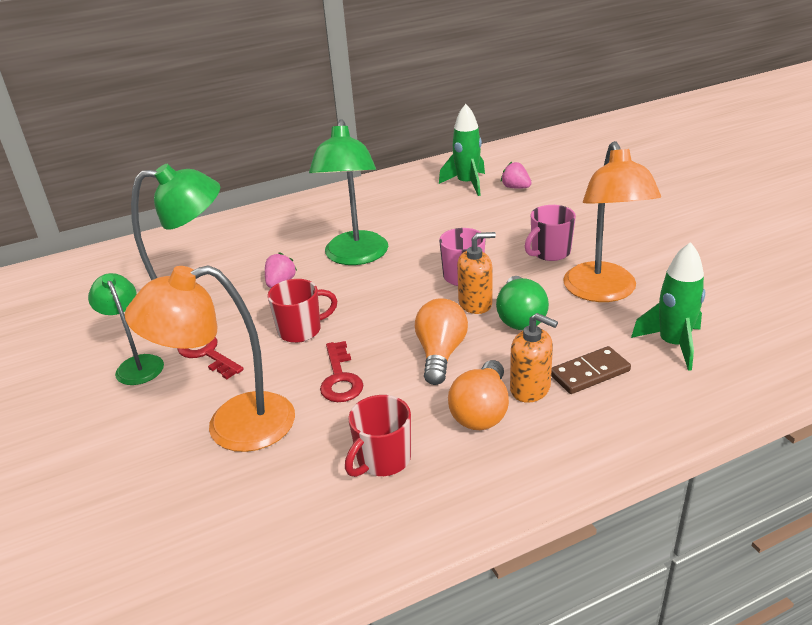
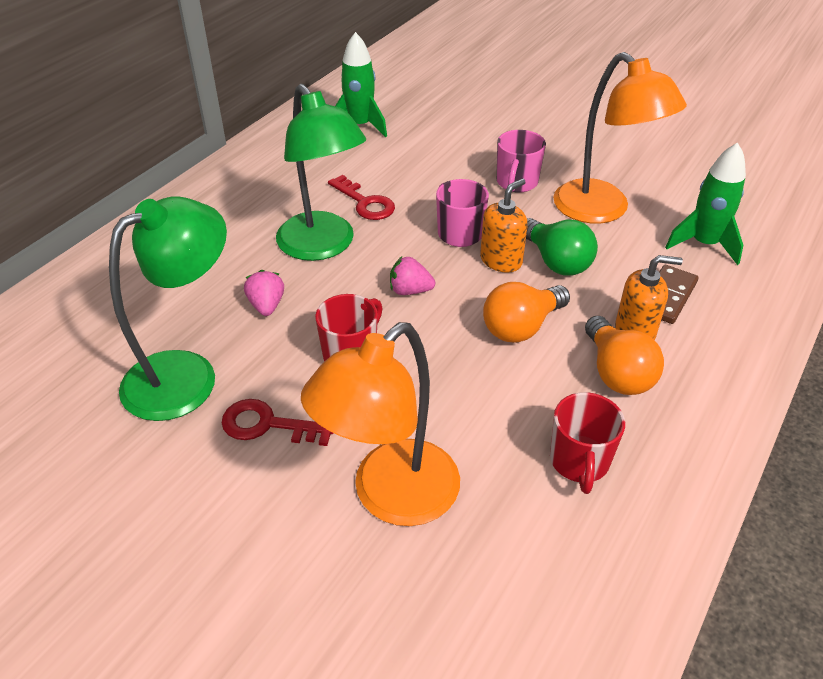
camera: 35 degrees left, 10 degrees up
(137, 364) = (191, 474): green lamp -> none
(340, 378) = (450, 393): red key -> red key (365, 202)
(440, 354) = (521, 327): orange light bulb -> orange light bulb turned 105 degrees counterclockwise
(515, 187) = (415, 118): pink strawberry -> pink strawberry (410, 291)

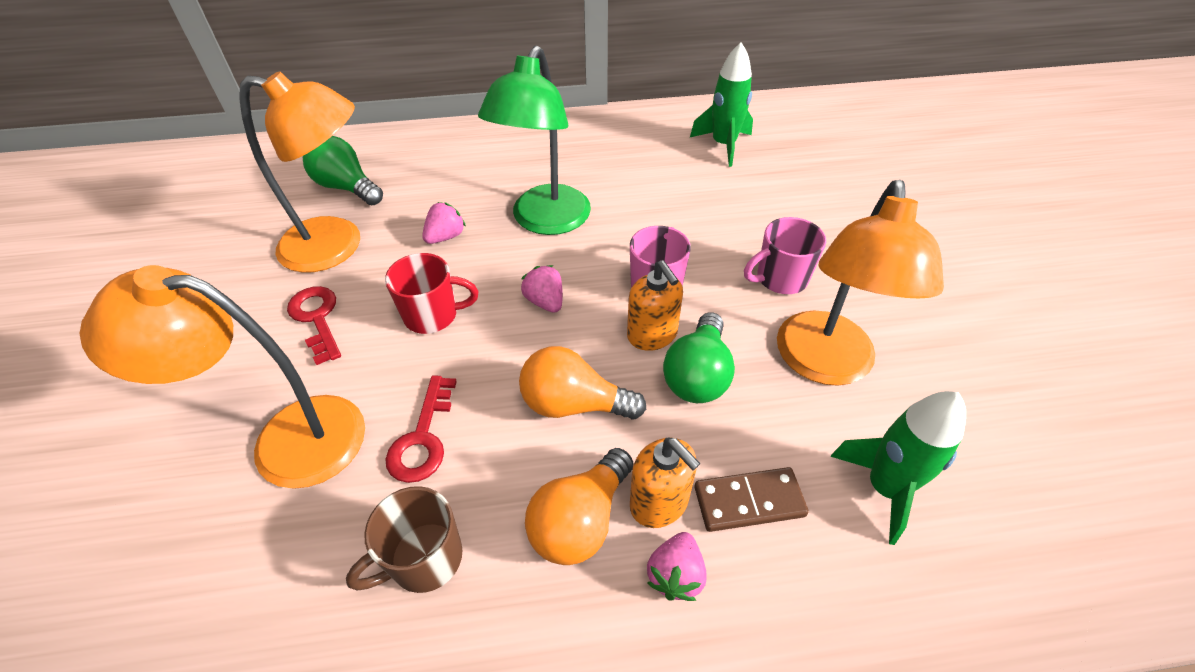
camera: 50 degrees right, 5 degrees up
(108, 334) = (347, 187): none -> green light bulb
(187, 374) = (337, 246): green lamp -> orange lamp
(365, 202) = (627, 209): red key -> red key (423, 438)
(501, 260) = (652, 335): orange soap dispenser -> orange soap dispenser turned 60 degrees clockwise
(579, 462) = (424, 559): red mug -> brown mug
(689, 353) = (675, 575): none -> pink strawberry

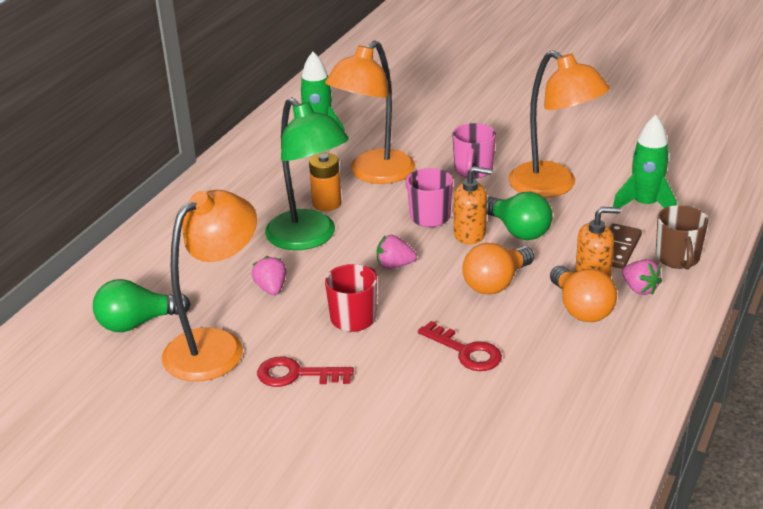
camera: 55 degrees left, 15 degrees down
(287, 440) = (410, 413): orange lamp -> orange lamp (374, 174)
(424, 559) = (558, 374): brown mug -> brown mug (677, 258)
(612, 205) = (327, 203): none -> orange battery

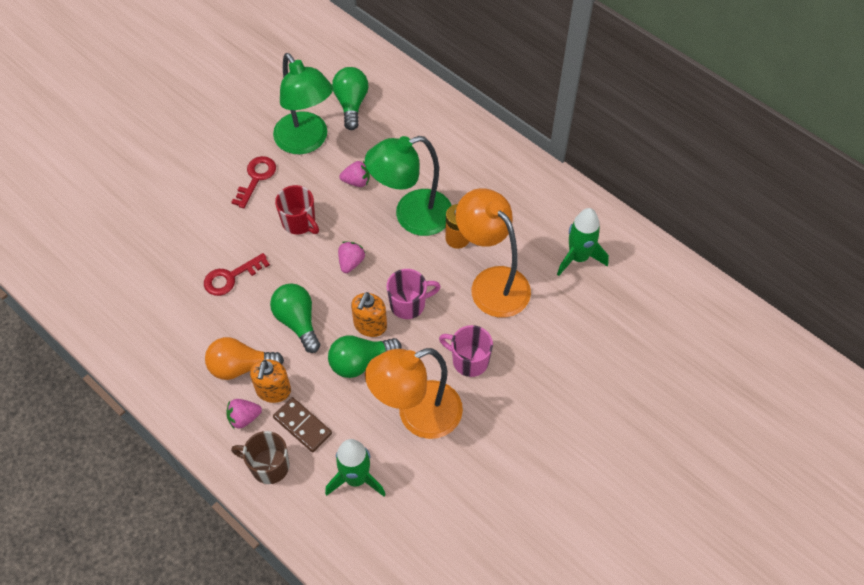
camera: 105 degrees right, 25 degrees up
(216, 346) = (306, 141): orange lamp -> green lamp
(496, 283) = (297, 321): orange light bulb -> green light bulb

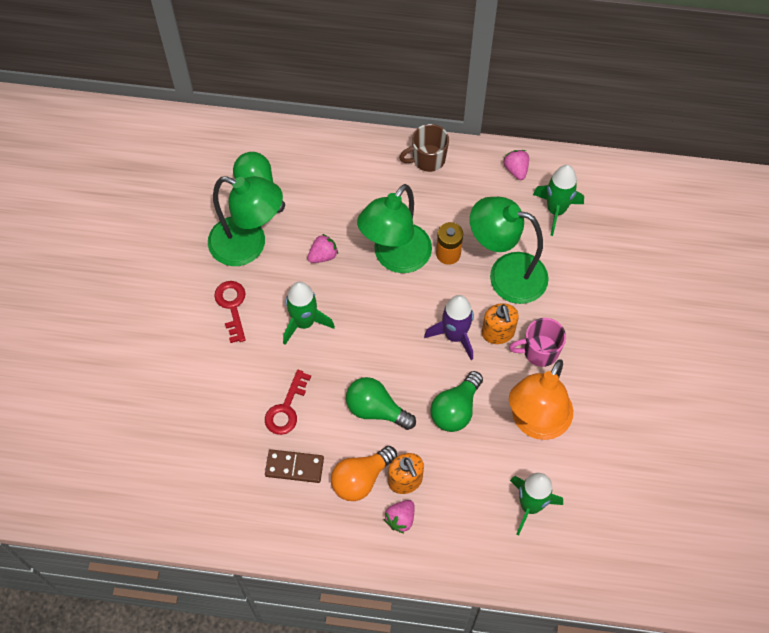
camera: 35 degrees left, 5 degrees up
(269, 466) = (454, 544): brown mug -> brown mug (427, 159)
(299, 222) = (304, 322): red mug -> green rocket
(302, 426) = (453, 493): brown domino -> brown domino (294, 467)
(351, 262) = (378, 330): pink strawberry -> pink strawberry (516, 170)
(370, 325) = (438, 374): orange soap dispenser -> orange soap dispenser (498, 333)
(409, 304) = (454, 335): pink mug -> purple rocket
(492, 282) = (505, 274): orange lamp -> green lamp

